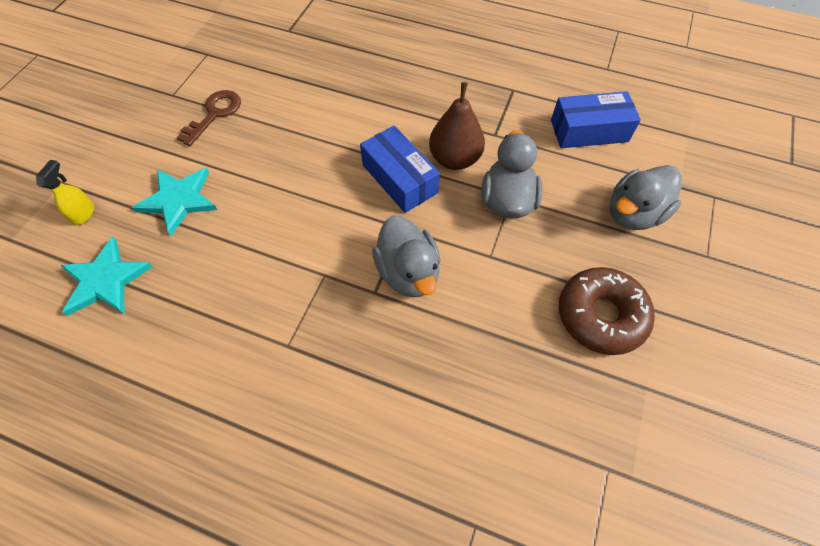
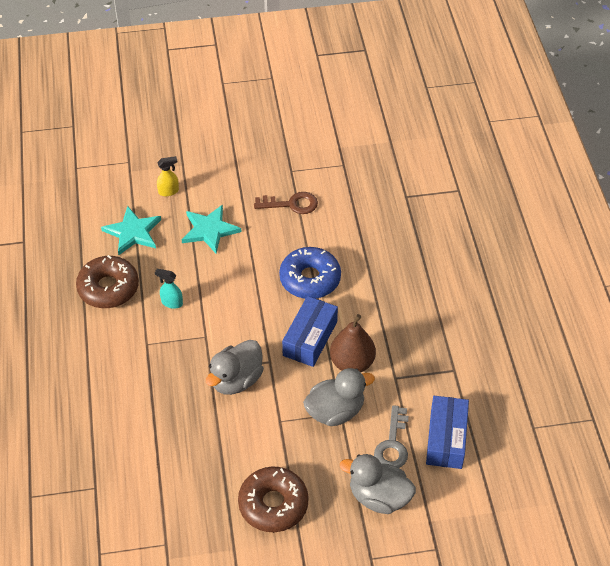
camera: 60 degrees right, 10 degrees down
(164, 351) = (108, 288): none -> brown donut
(248, 288) = (171, 303): none -> turquoise spray bottle
(324, 144) = (310, 279): none -> blue donut
(573, 173) = (392, 444): none -> grey key
(589, 131) = (446, 439): blue box -> blue box turned 45 degrees clockwise

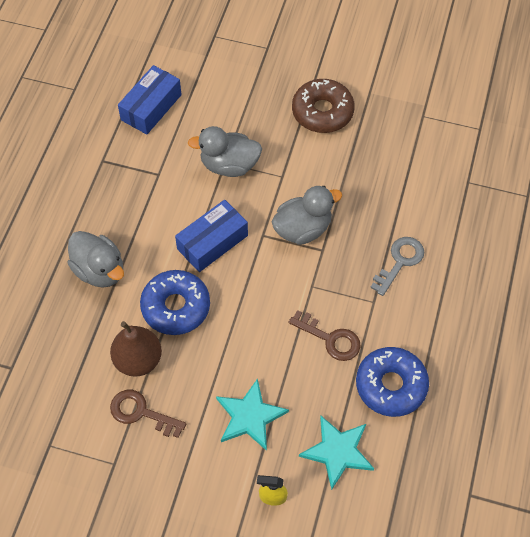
camera: 155 degrees left, 10 degrees up
(108, 288) = (391, 385): brown donut -> blue donut
(171, 303) = (330, 338): turquoise spray bottle -> brown key
(352, 363) = (188, 202): brown pear -> brown pear (138, 360)
(379, 497) = (234, 85): grey duck -> grey duck (99, 270)
(392, 444) = (197, 120): grey key -> grey key (400, 262)

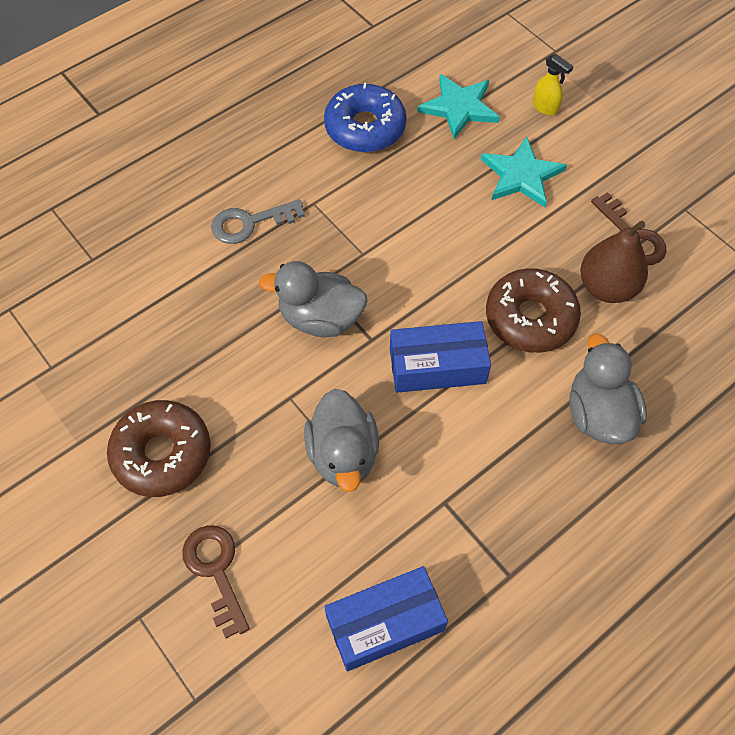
camera: 145 degrees left, 0 degrees up
(176, 307) = (530, 318): blue donut -> brown donut
(229, 165) = (343, 454): grey duck -> grey duck turned 45 degrees clockwise
(330, 338) = (387, 195): brown key -> brown key (216, 571)

